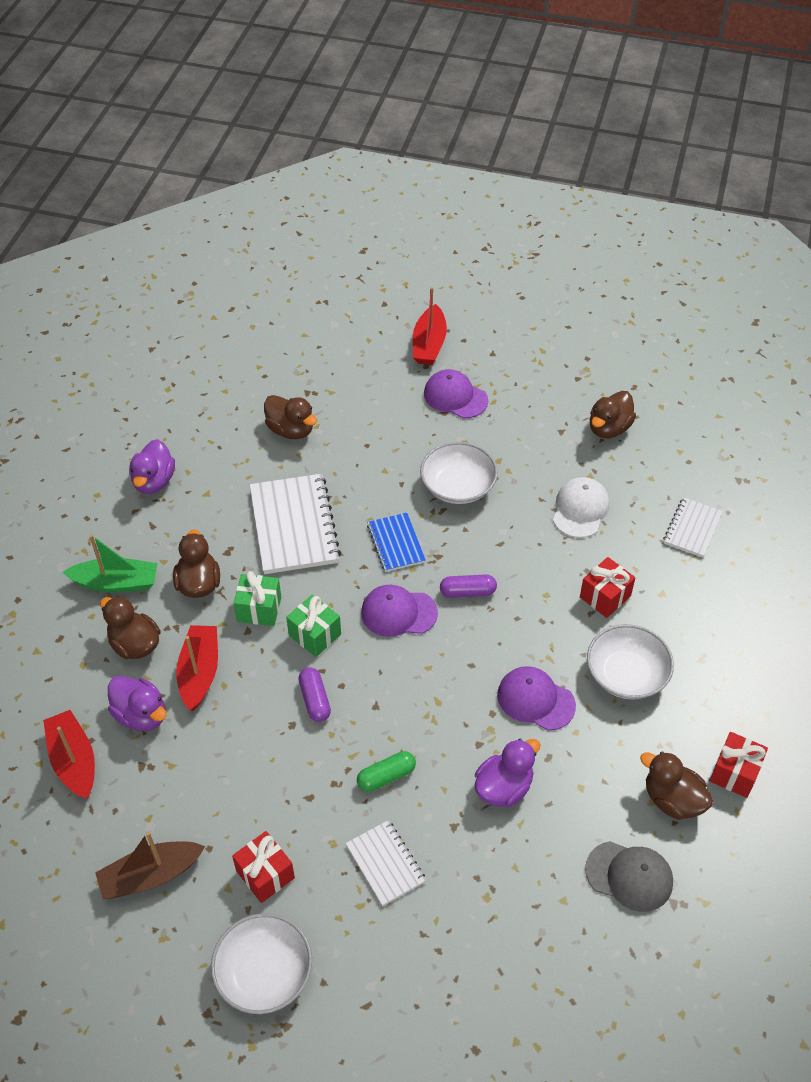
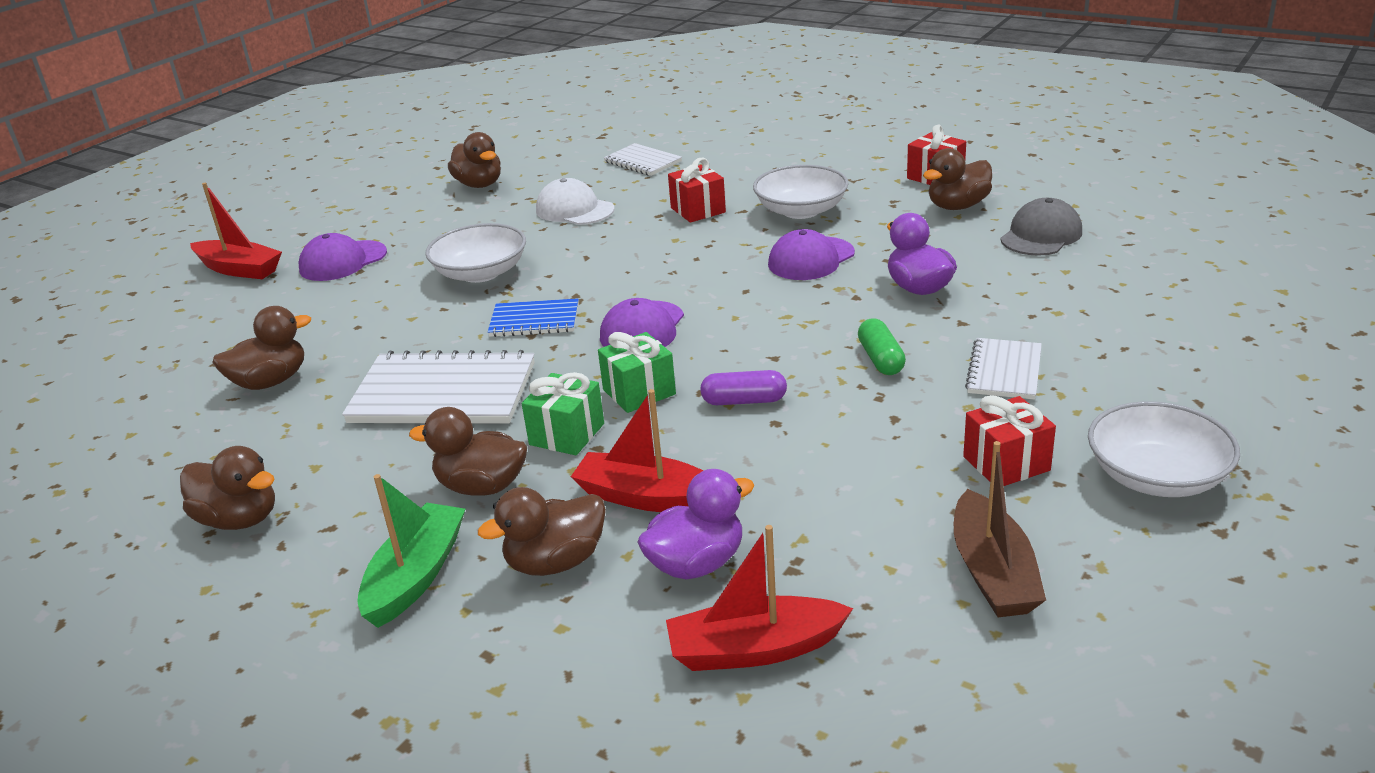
camera: 70 degrees left, 20 degrees down
(154, 481) = (239, 519): purple duck -> brown duck
(385, 864) = (1004, 371): white notebook -> white notebook turned 60 degrees counterclockwise
(467, 592) = (641, 282): purple capsule -> none

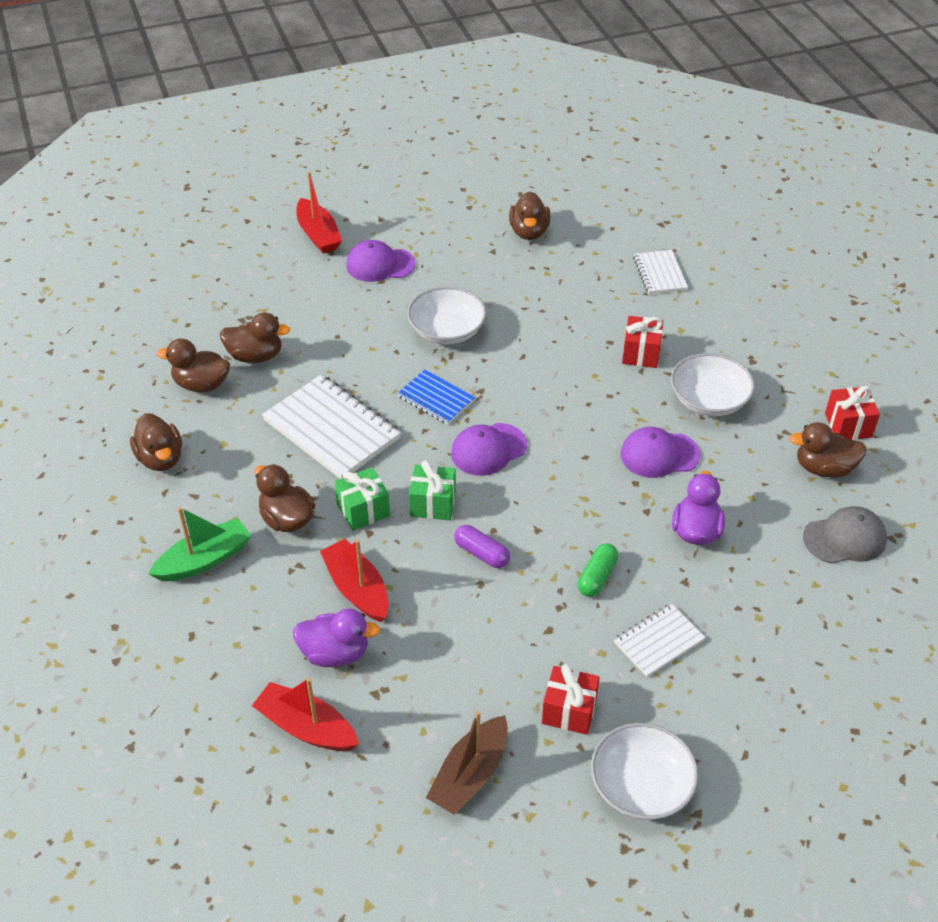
camera: 35 degrees right, 15 degrees up
(555, 562) = (273, 600): brown duck -> brown duck (201, 384)
(574, 210) = (562, 300): white cap -> none

